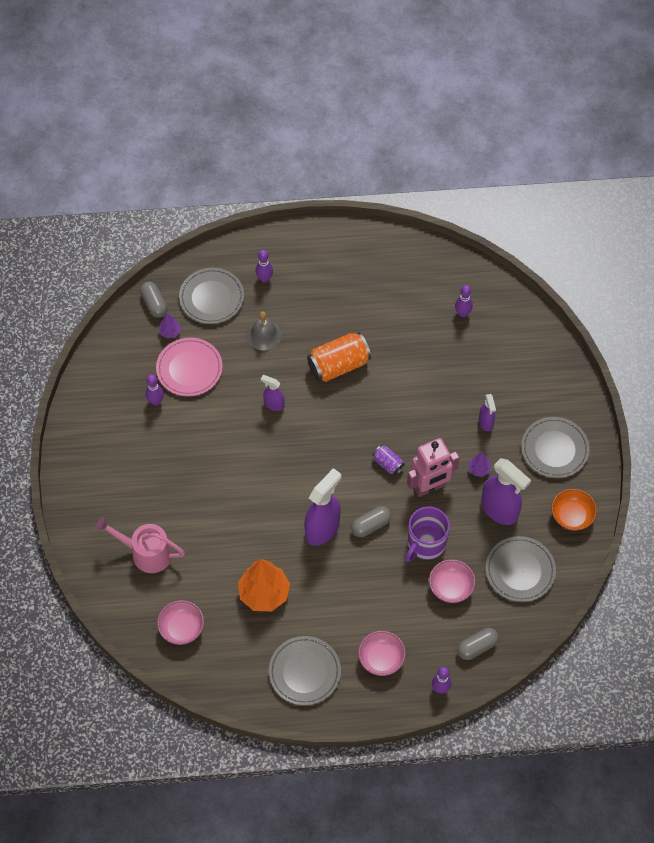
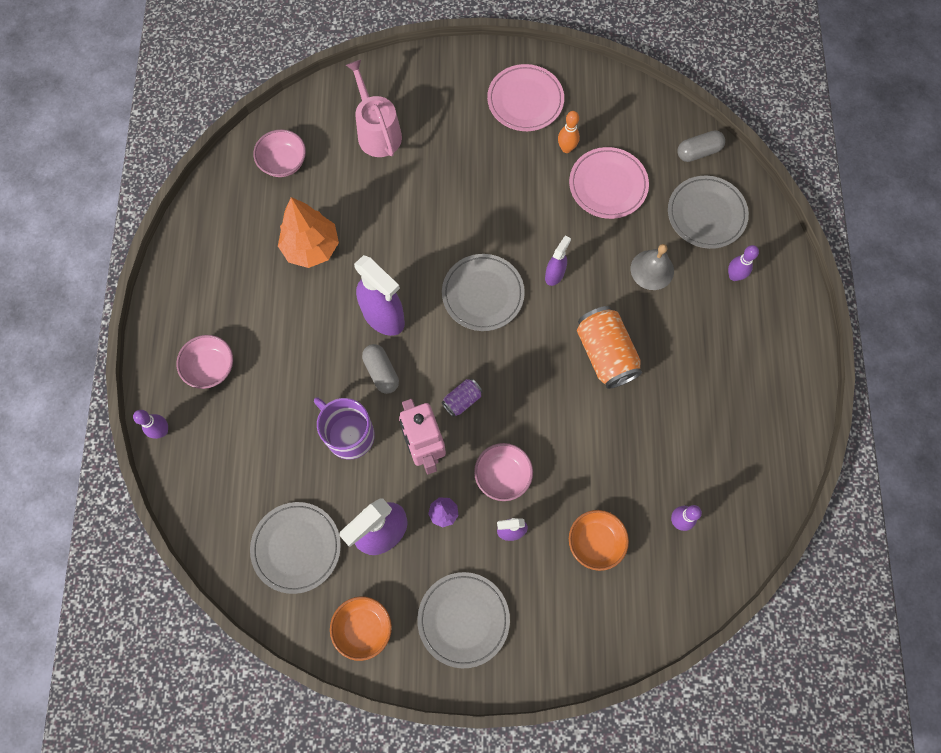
camera: 95 degrees right, 10 degrees up
(109, 436) = (525, 100): none -> pink plate
(146, 553) = (377, 132): pink watering can -> pink watering can turned 45 degrees counterclockwise
(156, 401) = (566, 148): purple bowling pin -> orange bowling pin
(170, 332) = (659, 167): purple tree -> none
(304, 672) = (210, 283): grey plate -> grey plate (483, 294)
(451, 587) = (287, 458): pink bowl -> pink bowl (502, 475)
(477, 647) = (205, 480): grey capsule -> none
(486, 366) = (595, 542): none -> orange bowl

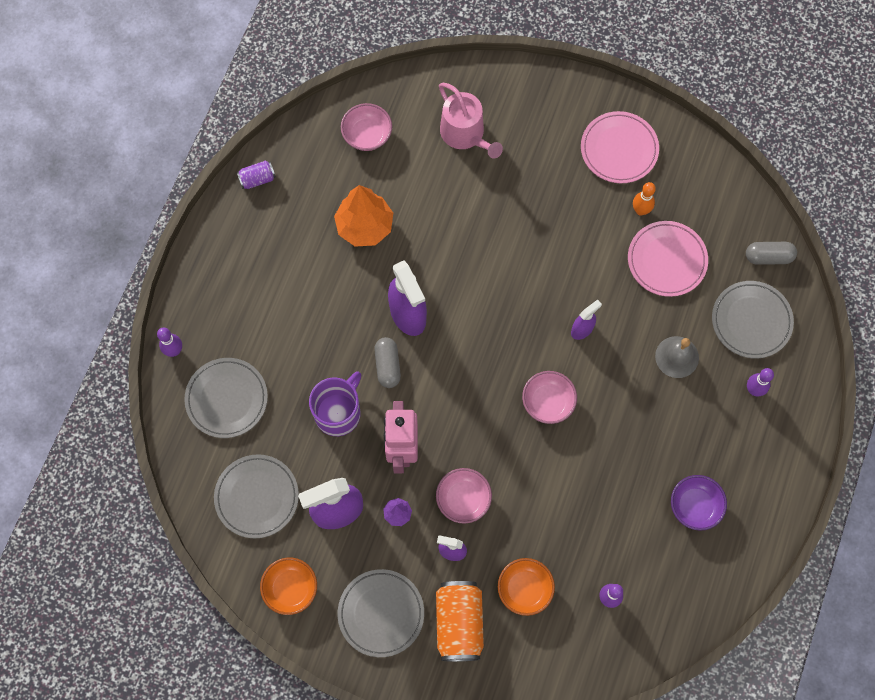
camera: 20 degrees right, 0 degrees up
(211, 367) = (236, 308): pink bowl -> pink bowl (548, 402)
(349, 434) = (338, 412): purple mug -> purple mug turned 60 degrees clockwise
(377, 132) = (465, 134): pink watering can -> pink watering can turned 150 degrees clockwise
(462, 400) = (452, 417): purple can -> purple can (257, 179)
(483, 294) = (507, 325): grey plate -> grey plate (227, 399)
(605, 354) = (601, 421): orange can -> orange can (459, 623)
(724, 403) = (695, 506): none -> purple bowl

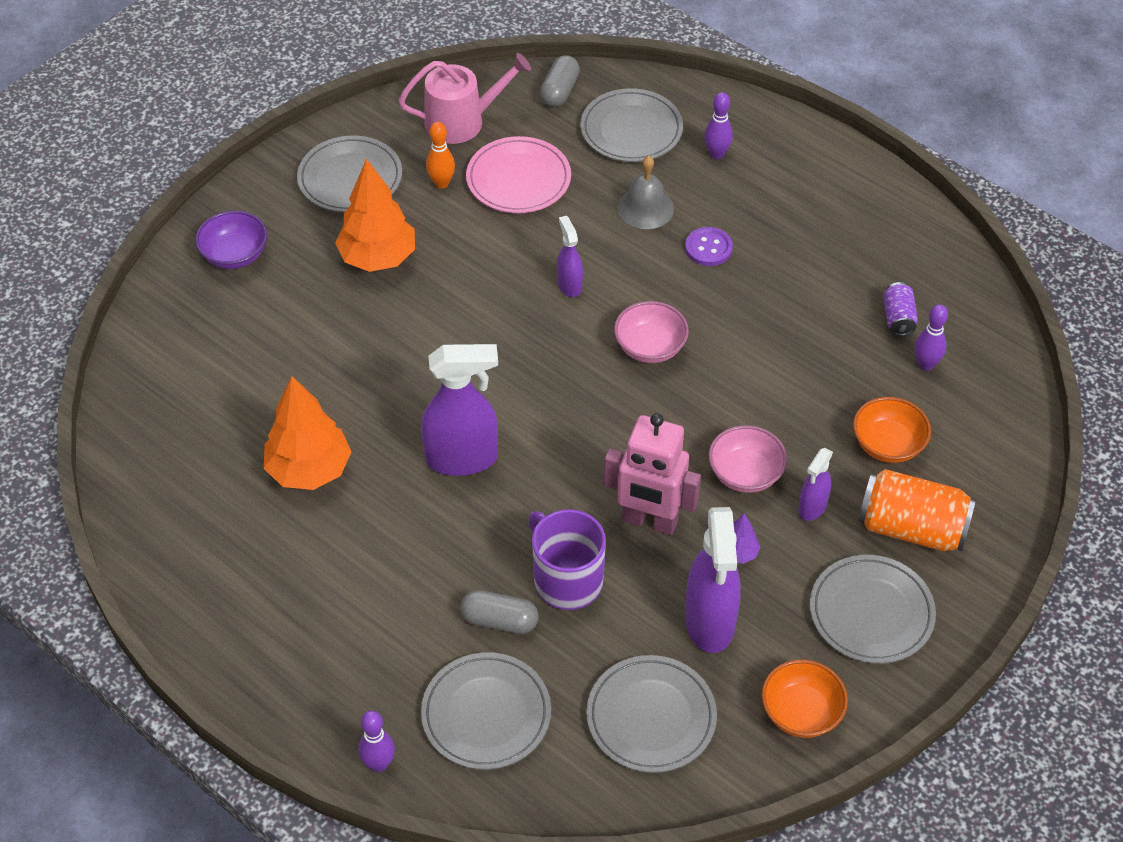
camera: 70 degrees left, 20 degrees down
(257, 179) = (166, 578): purple can -> purple can (898, 318)
(367, 135) = (176, 428): pink bowl -> none
(387, 365) = (524, 503): grey capsule -> grey capsule (499, 621)
(465, 134) = (239, 321): pink watering can -> pink watering can (462, 121)
(554, 196) = (378, 258): none -> orange tree
(619, 149) = (350, 178): pink plate -> grey plate
(656, 413) = (708, 248): none -> purple button
(695, 506) = (838, 249): purple bowl -> purple bowl (235, 255)

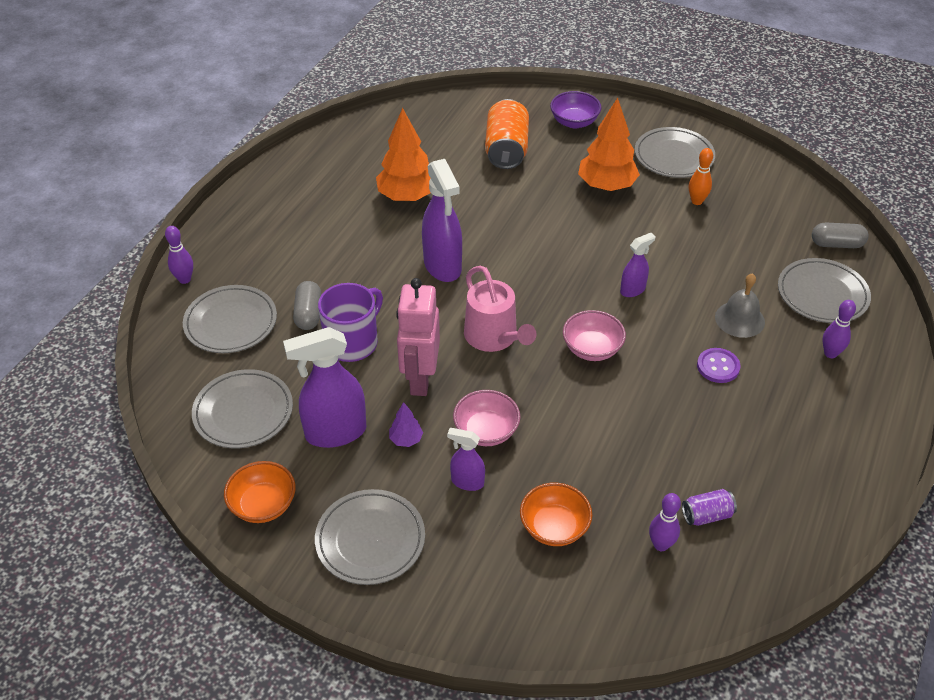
camera: 75 degrees right, 5 degrees down
(462, 121) = (767, 198): pink watering can -> pink watering can (494, 337)
(518, 179) = (725, 240): pink plate -> none
(911, 528) = (468, 558): orange can -> orange can (506, 150)

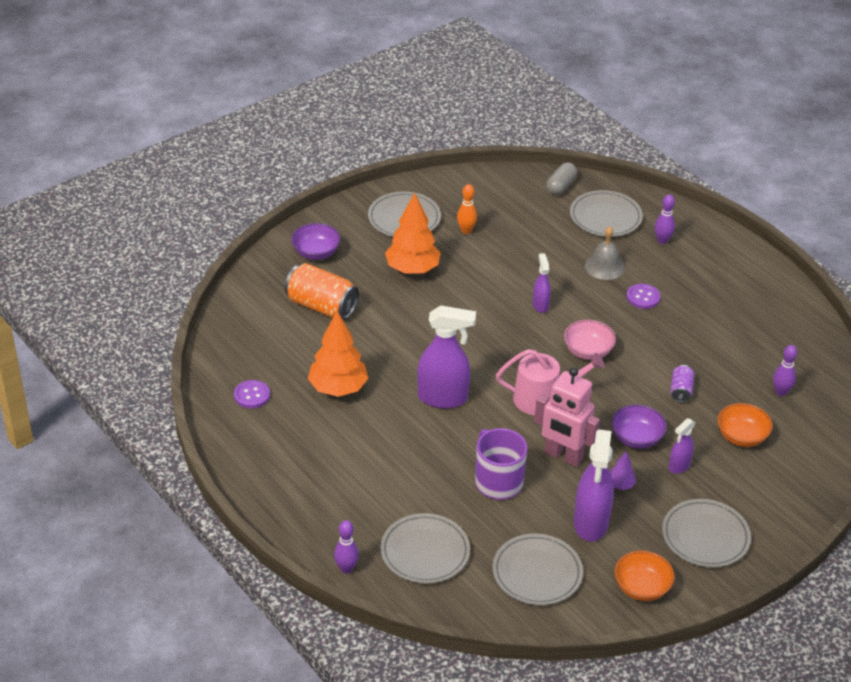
camera: 65 degrees left, 5 degrees down
(308, 314) = (446, 498): grey capsule -> none
(362, 151) = (252, 395): none -> purple button
(486, 431) = (636, 438): pink bowl -> purple bowl
(706, 515) = (768, 361): purple can -> purple can (681, 391)

